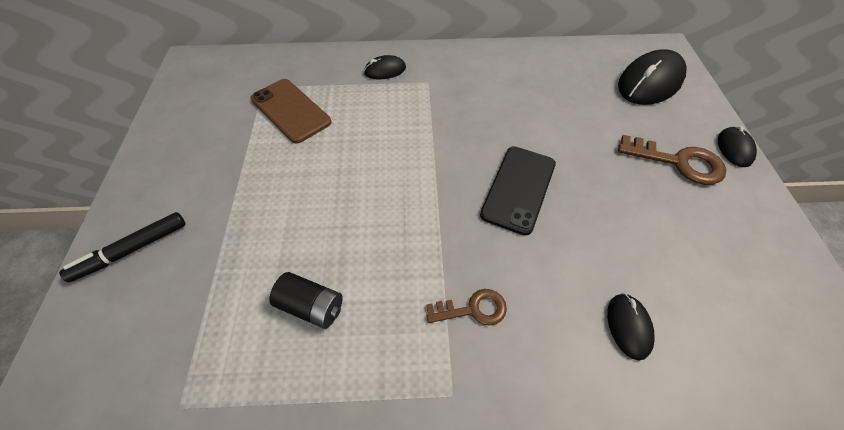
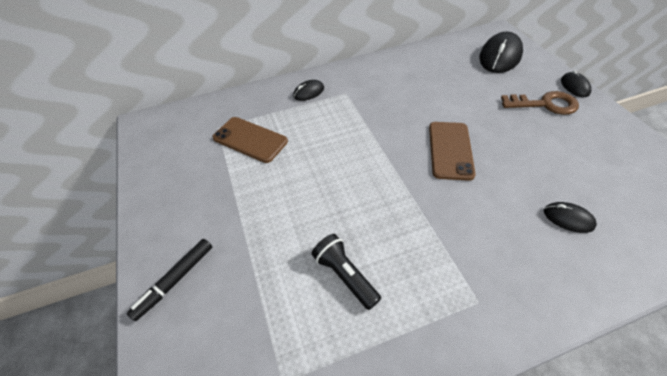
camera: 15 degrees left, 5 degrees down
(311, 306) = (345, 275): black battery -> black flashlight
(472, 309) = (462, 240): brown key -> none
(518, 189) = (450, 150): black phone -> brown phone
(628, 326) = (568, 218): black mouse -> black mouse turned 45 degrees counterclockwise

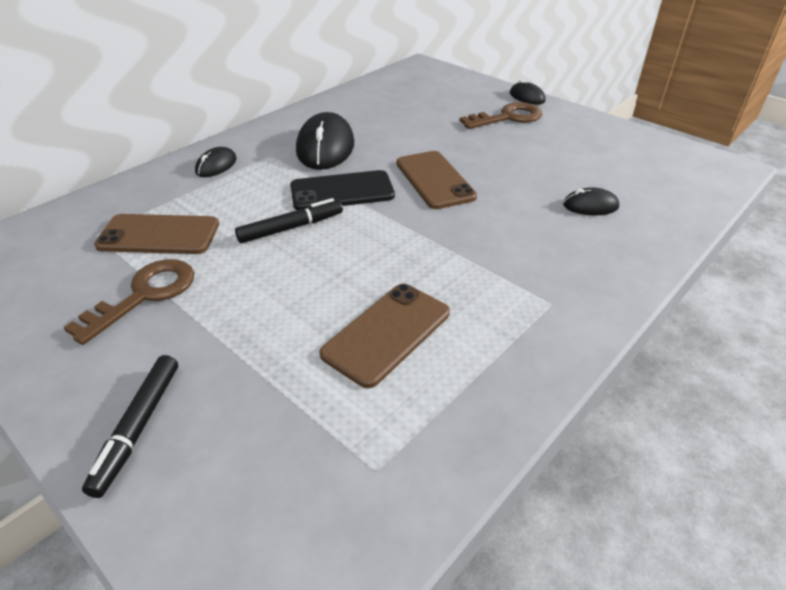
camera: 30 degrees left, 10 degrees down
(221, 184) = (144, 295): none -> brown key
(329, 161) = (291, 228): none -> black marker
(345, 275) = (387, 333): black flashlight -> brown phone
(378, 140) = (342, 191): none -> black phone
(500, 56) = (435, 86): black mouse -> black mouse (325, 147)

